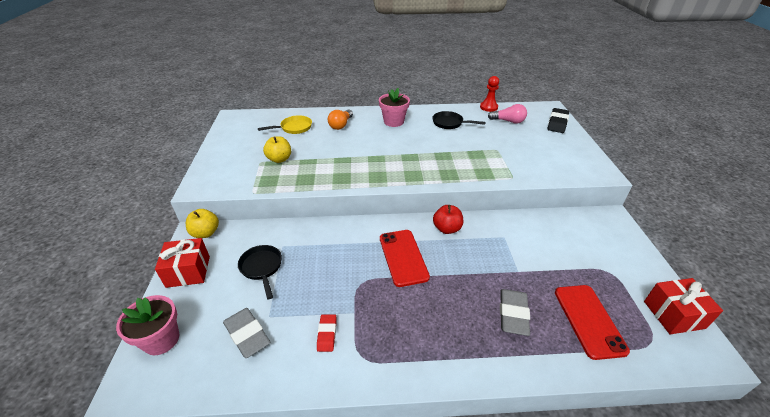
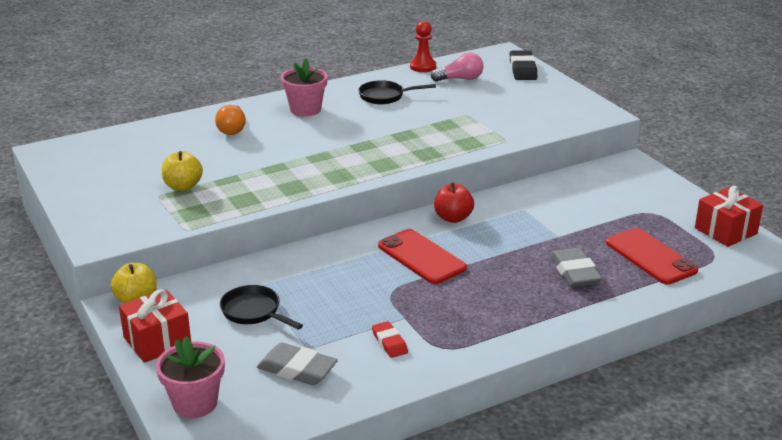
camera: 25 degrees left, 10 degrees down
(294, 128) = (164, 146): yellow pan -> none

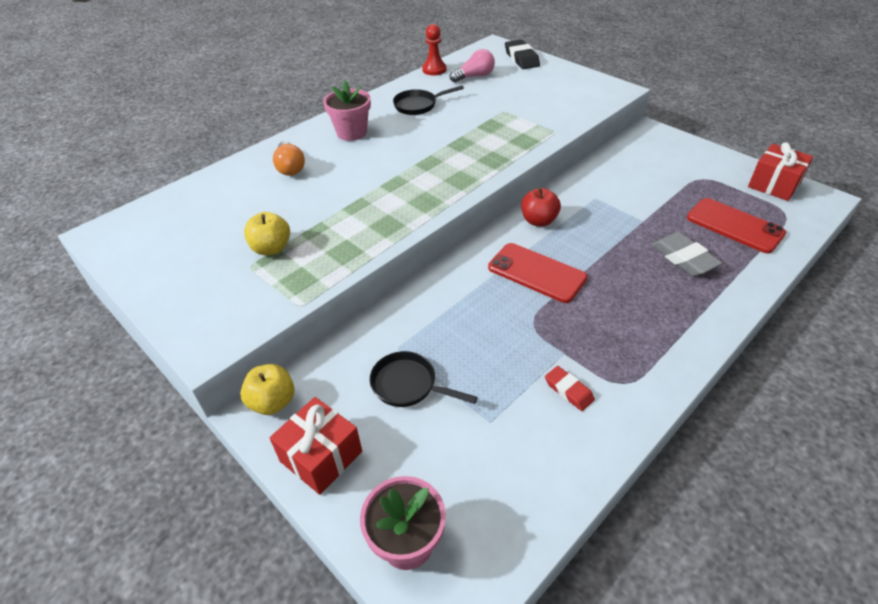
camera: 15 degrees left, 15 degrees up
(297, 369) = (495, 455): grey eraser -> none

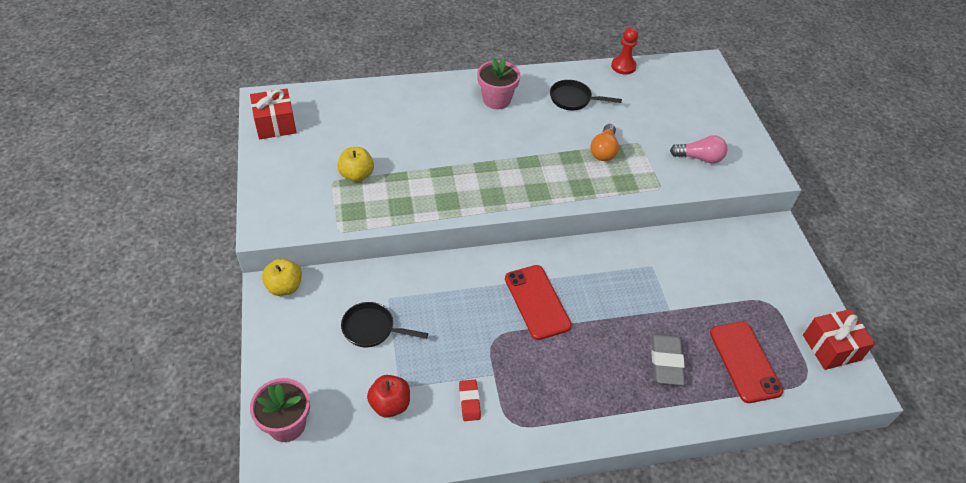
camera: 30 degrees right, 5 degrees up
(290, 167) = (424, 110): orange light bulb -> orange light bulb (603, 150)
(321, 456) = (283, 341): red gift -> red gift (275, 124)
(408, 385) = (372, 329): black pan -> black pan turned 45 degrees counterclockwise
(474, 76) = (651, 92): pink light bulb -> pink light bulb (699, 158)
(521, 58) = (715, 92): black eraser -> none
(539, 221) = (583, 259): red apple -> red apple (390, 404)

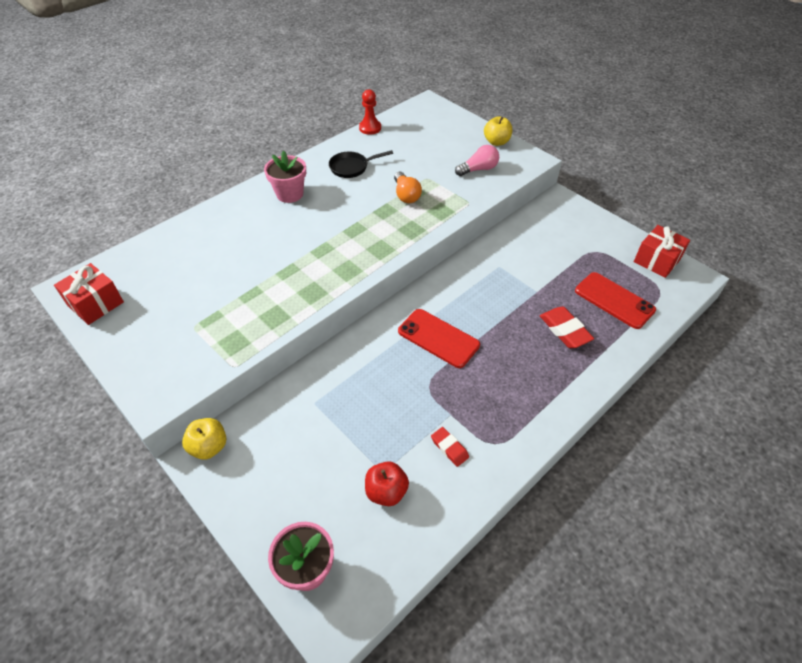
camera: 30 degrees left, 0 degrees up
(357, 175) = (213, 310): yellow apple -> yellow apple (496, 142)
(372, 329) = (320, 437): black pan -> none
(666, 361) = (565, 330): grey eraser -> red eraser

